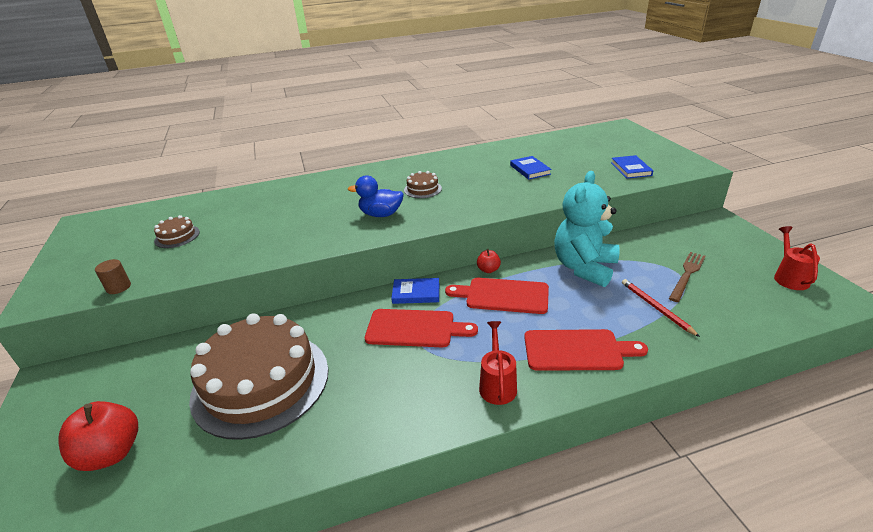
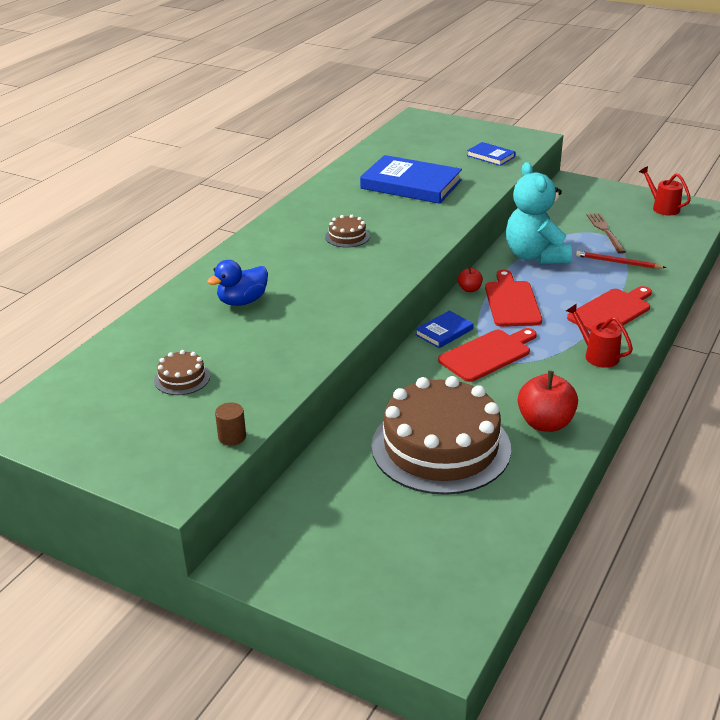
camera: 45 degrees left, 0 degrees up
(111, 453) = (418, 547): red apple -> red apple (545, 423)
(381, 214) = (353, 272): blue duck -> blue duck (242, 301)
(503, 296) = (511, 302): red cutting board -> red cutting board turned 120 degrees clockwise
(530, 170) = (411, 184): blue book -> blue book, size x2.03

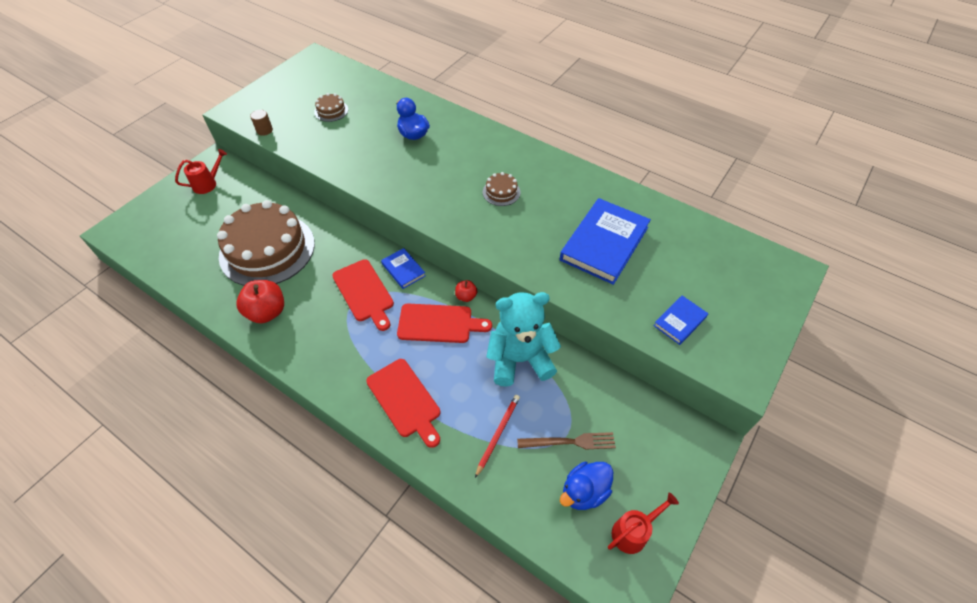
camera: 95 degrees right, 20 degrees up
(597, 355) = (339, 369): red watering can -> red watering can (208, 184)
(644, 225) = (584, 492): none -> blue duck

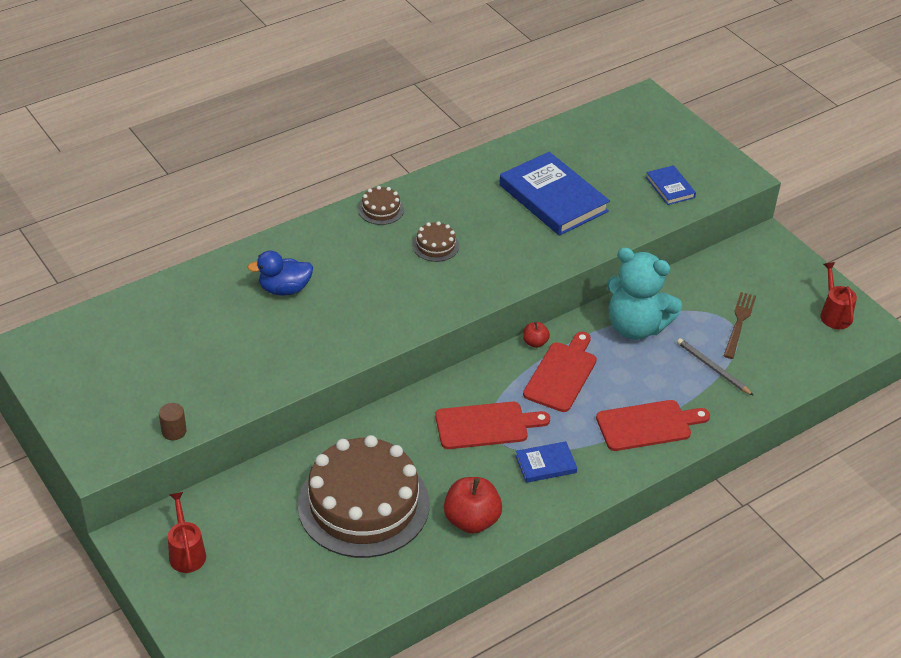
camera: 70 degrees left, 10 degrees down
(331, 111) = (178, 355): brown cake -> brown cake (381, 209)
(403, 270) = (468, 383): blue book -> blue book (545, 464)
(498, 434) = (712, 368): red pencil -> grey pencil
(520, 359) = (635, 327): turquoise teddy bear -> turquoise teddy bear turned 75 degrees counterclockwise
(584, 492) = (789, 331): blue duck -> none

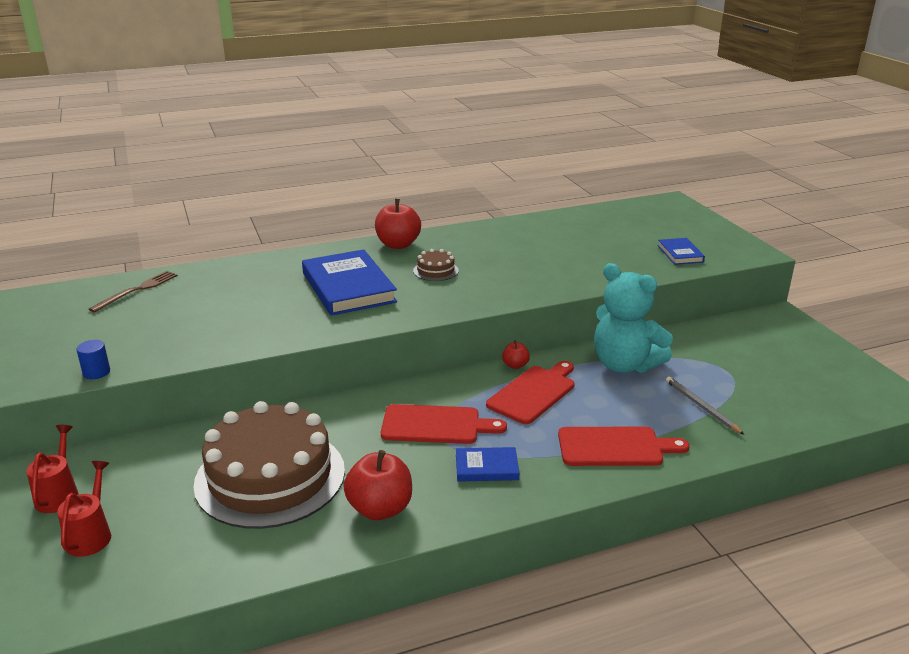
camera: 15 degrees right, 15 degrees down
(174, 431) = (96, 372): brown cylinder -> blue cylinder
(284, 289) = (278, 285): blue duck -> none
(381, 209) = (398, 244): brown cake -> red apple
(553, 198) = (562, 251): blue book -> blue book (348, 287)
(739, 323) = (738, 373): brown fork -> brown fork (137, 290)
(833, 314) = (846, 377): red watering can -> red watering can (91, 534)

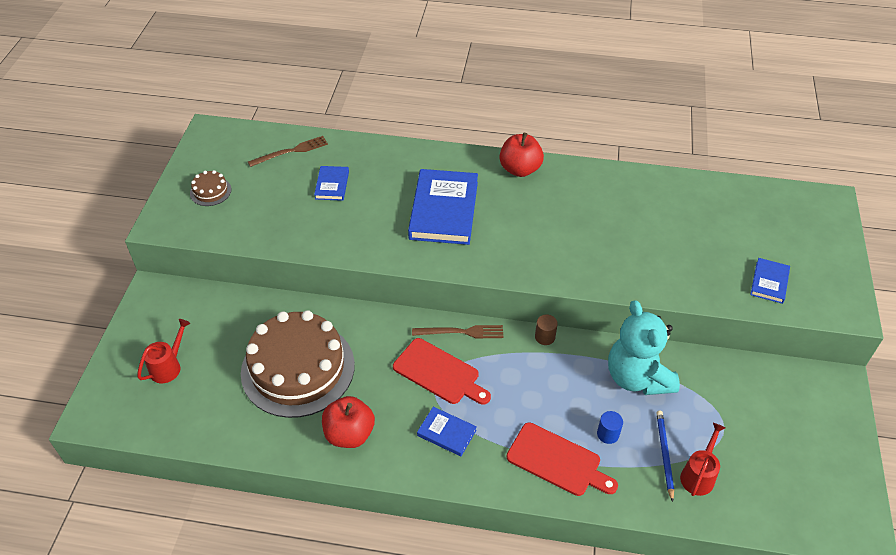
camera: 30 degrees right, 20 degrees up
(59, 494) = (167, 321): red watering can -> red watering can (699, 475)
(96, 372) = (219, 235): blue cylinder -> blue cylinder (608, 434)
(208, 301) = (332, 185): none -> blue book
(430, 388) = (461, 332): none -> brown fork
(435, 270) = (527, 217): brown cake -> brown cake (210, 191)
(515, 365) = (545, 337): red apple -> brown cylinder
(533, 393) = (537, 374): red cutting board -> none
(701, 407) = (664, 454): grey pencil -> blue pencil

